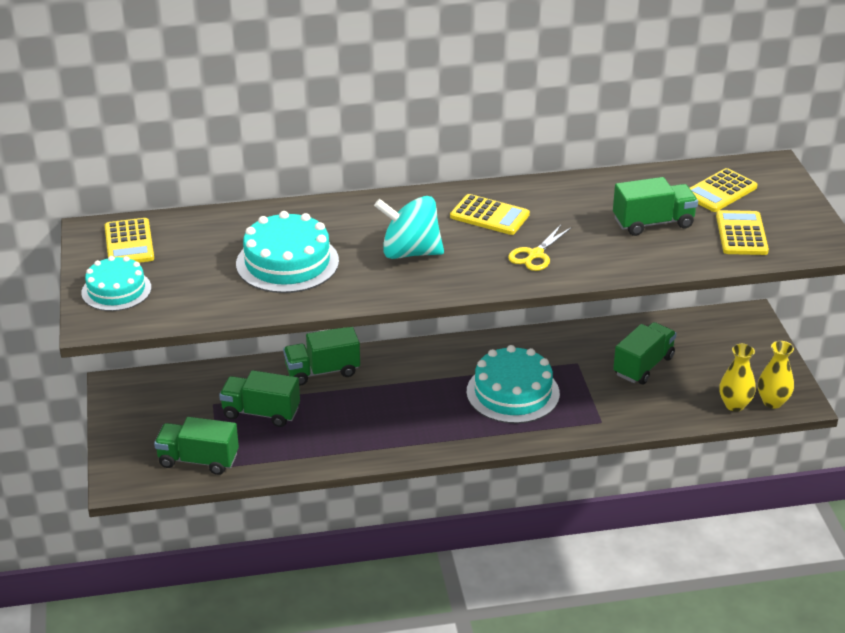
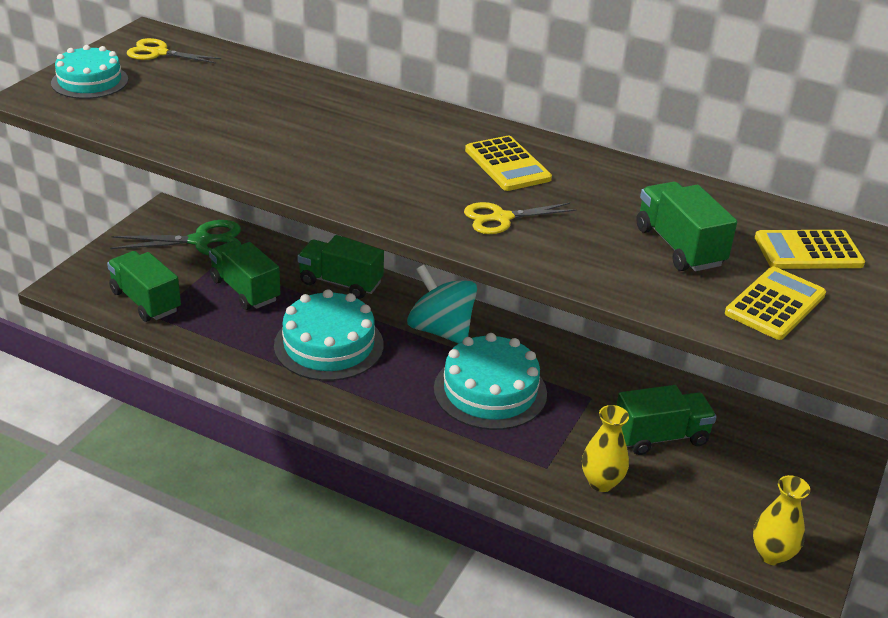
camera: 35 degrees right, 0 degrees up
(129, 243) = (159, 53): yellow calculator -> yellow scissors
(177, 394) = (201, 241): none -> green scissors
(287, 262) = (257, 121): turquoise cake -> turquoise cake (329, 345)
(410, 252) = (379, 161): turquoise spinning top -> turquoise spinning top (441, 330)
(653, 223) = (679, 247): green truck -> green truck turned 135 degrees counterclockwise
(734, 405) = (720, 532): yellow vase -> yellow vase (601, 482)

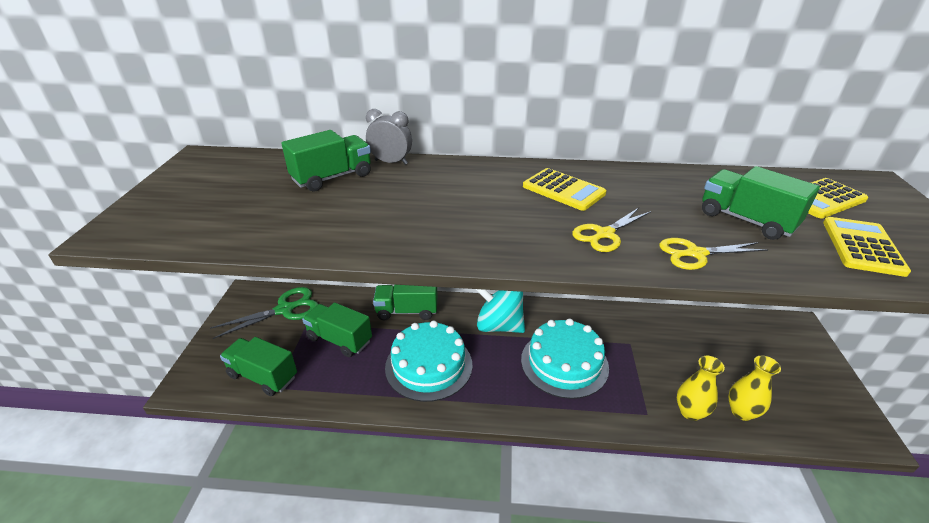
camera: 20 degrees left, 0 degrees up
(90, 81) = (163, 206): turquoise cake -> none
(159, 53) = (217, 169): yellow scissors -> yellow scissors (695, 254)
(344, 87) = (391, 162): none -> grey clock
(660, 437) = (694, 358): green truck -> green truck (332, 177)
(772, 555) = (836, 427): yellow vase -> yellow vase (741, 412)

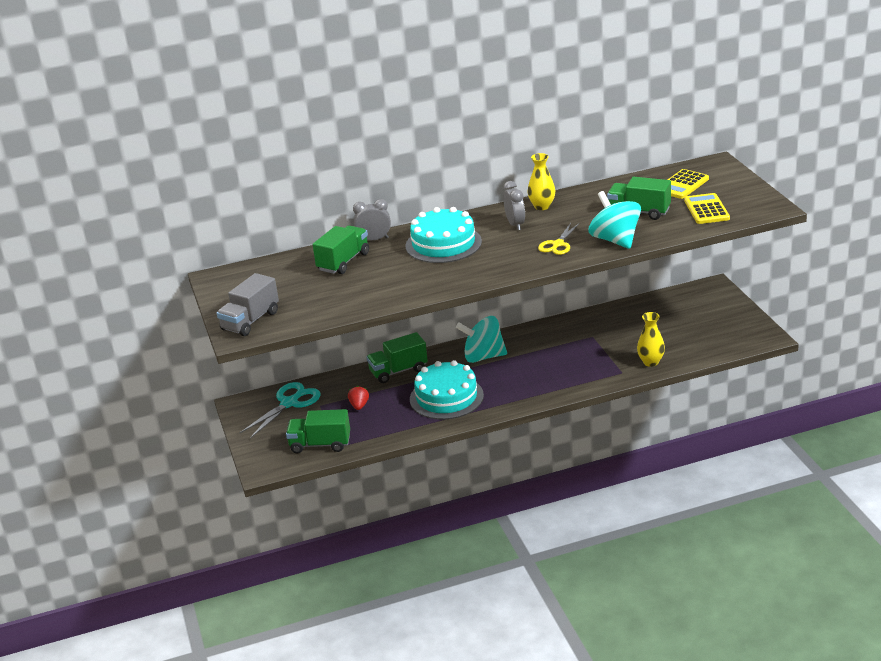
camera: 20 degrees left, 5 degrees down
(149, 218) = (250, 321): none -> grey truck
(285, 309) = (289, 403): green scissors -> turquoise scissors
(339, 340) = (359, 406): green truck -> red strawberry
(563, 190) = (515, 224): yellow calculator -> grey clock
(564, 363) = (549, 363): turquoise cake -> turquoise cake (443, 244)
(695, 254) = (615, 240): yellow scissors -> turquoise spinning top
(741, 412) = (684, 351): yellow vase -> yellow vase (542, 206)

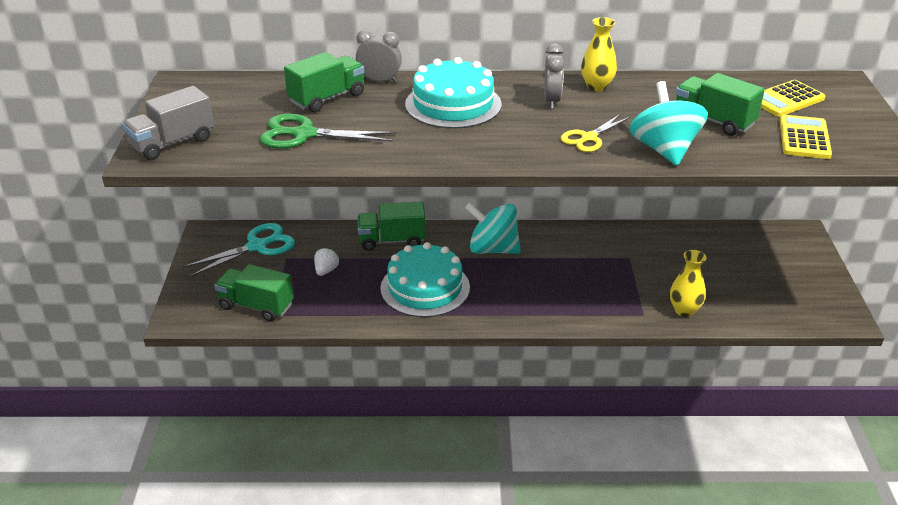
camera: 15 degrees right, 5 degrees up
(347, 291) = (304, 134): none -> green scissors
(359, 406) = (326, 270): red strawberry -> white strawberry

